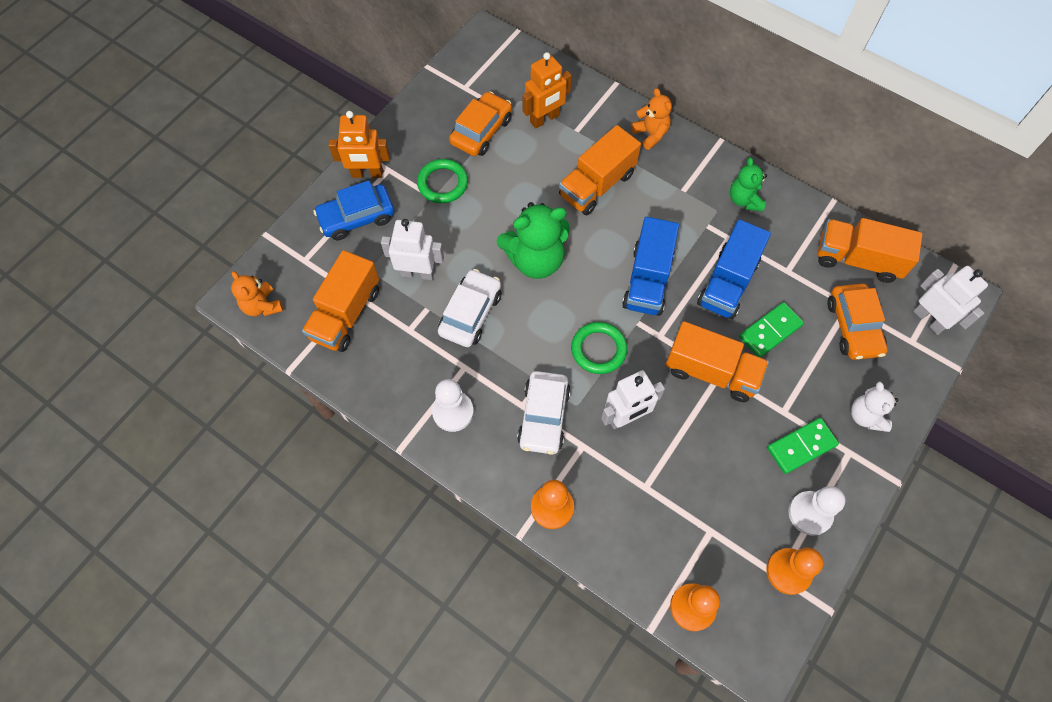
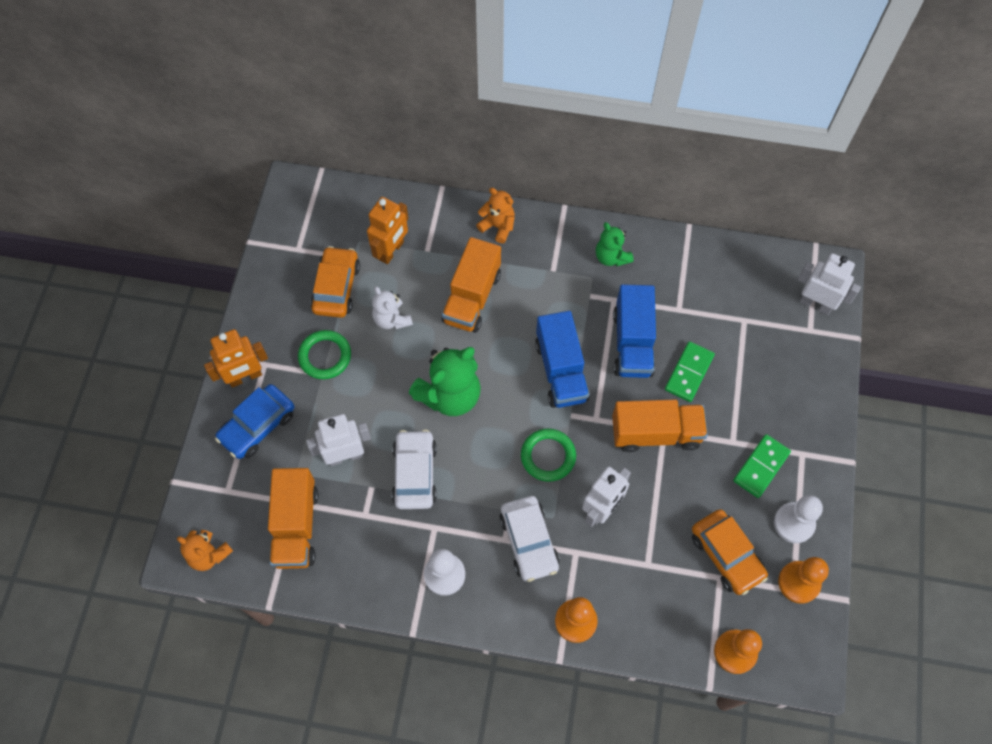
camera: 25 degrees left, 0 degrees up
(853, 327) = (757, 338): orange car -> orange car (726, 555)
(857, 259) = (733, 273): orange truck -> none
(866, 416) = (801, 415): white teddy bear -> white teddy bear (392, 319)

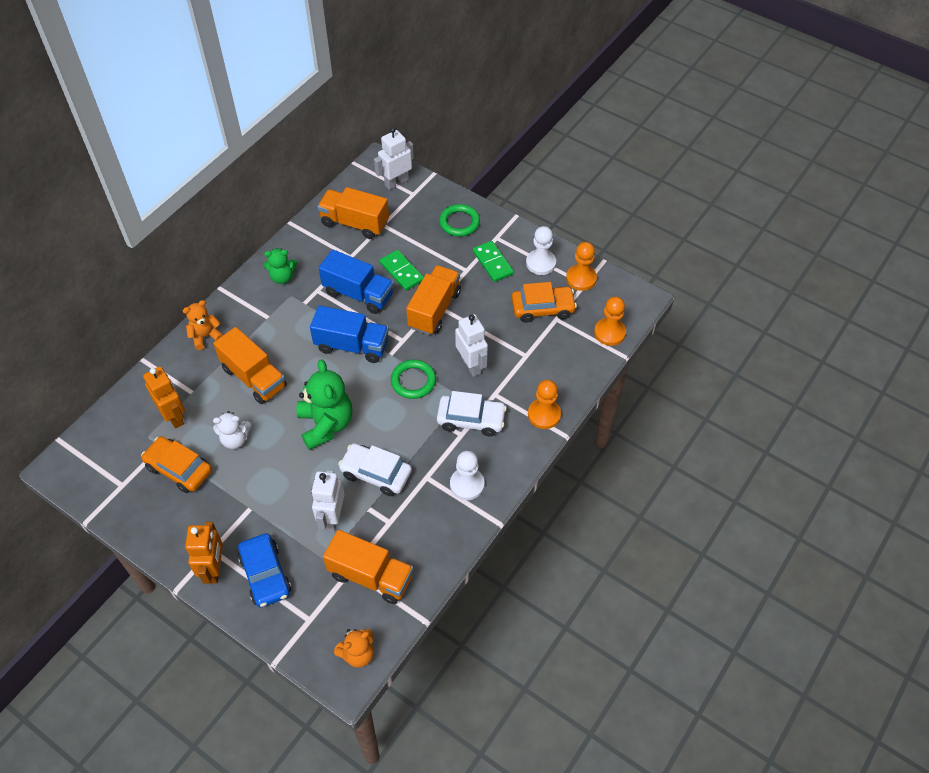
camera: 65 degrees left, 10 degrees down
(325, 356) = (235, 500): green ring -> green ring (459, 222)
(728, 290) = (355, 223): none -> orange truck

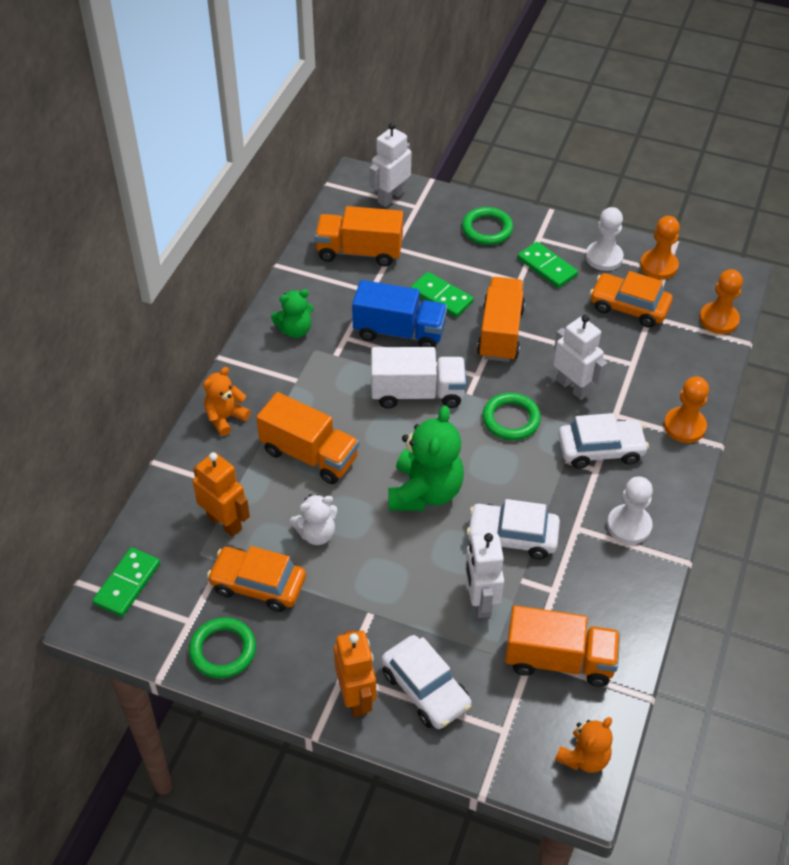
camera: 15 degrees left, 5 degrees down
(90, 448) = (127, 584): none -> green domino
(136, 512) = (223, 650): none -> green ring
(265, 575) = (425, 689): blue car -> white car
(326, 424) = (425, 492): green teddy bear -> green teddy bear turned 45 degrees clockwise
(352, 345) = (417, 393): blue truck -> white truck
(542, 308) = (629, 307): orange car -> orange car turned 135 degrees counterclockwise

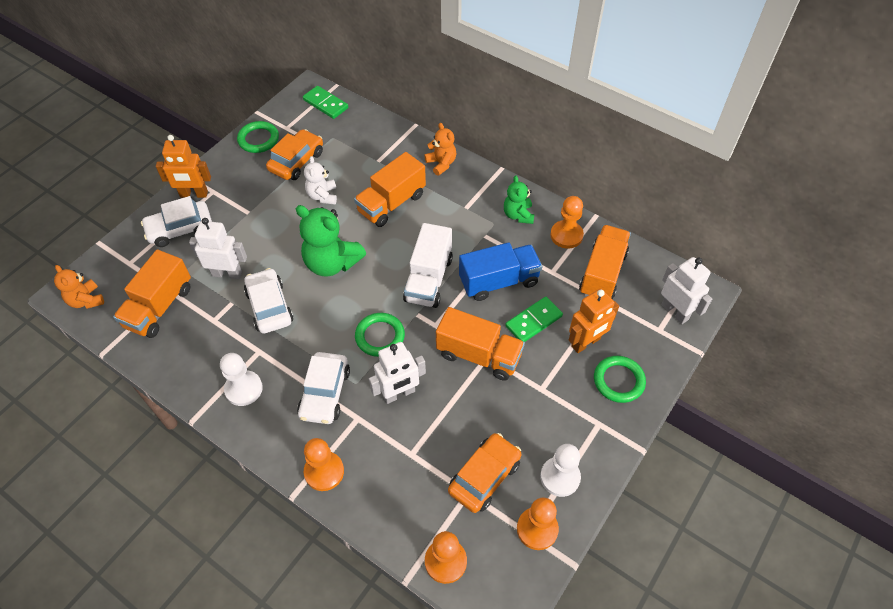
camera: 105 degrees right, 5 degrees up
(224, 522) = (352, 152): orange robot -> orange robot (586, 343)
(314, 285) = (566, 235): none -> orange pawn
(399, 332) = (499, 281): blue truck -> blue truck turned 135 degrees counterclockwise
(512, 537) = (269, 307): white car -> white car turned 45 degrees counterclockwise
(547, 267) = (555, 419): green domino -> none

